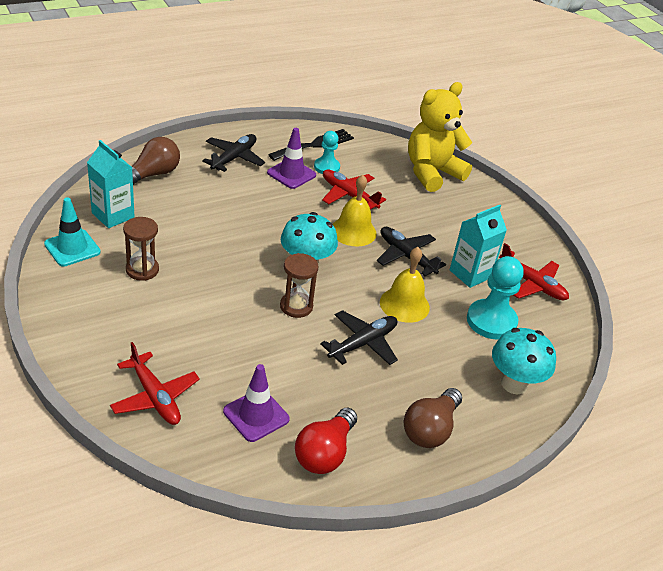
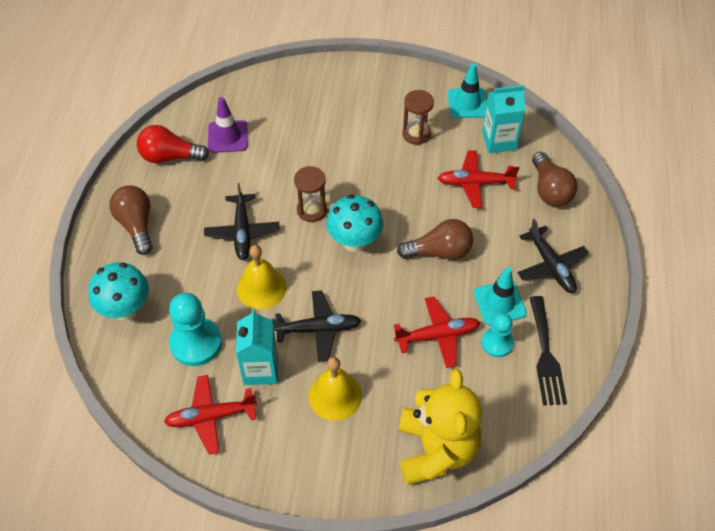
camera: 130 degrees right, 15 degrees up
(155, 397) = (282, 94): red plane -> red plane (475, 183)
(271, 215) = (439, 251): none -> brown light bulb
(291, 174) = (499, 303): purple traffic cone -> turquoise traffic cone
(325, 453) = (169, 156): red light bulb -> red light bulb turned 60 degrees counterclockwise
(353, 231) = (379, 306): yellow bell -> yellow bell (335, 395)

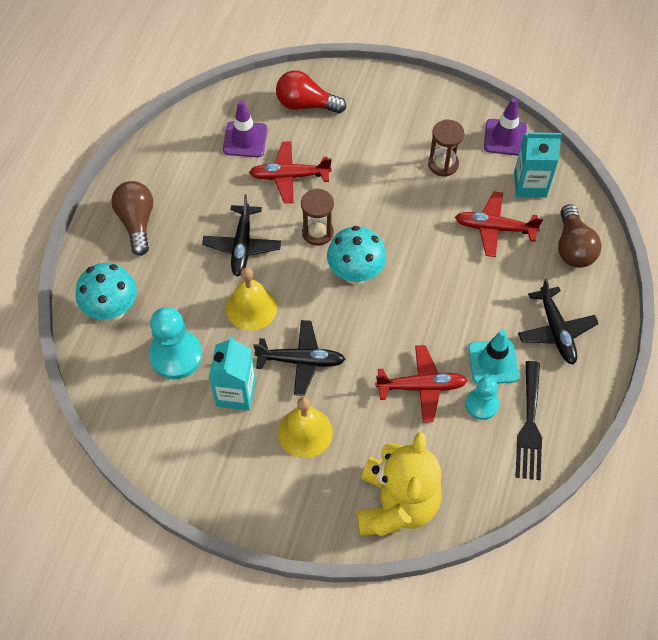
camera: 10 degrees right, 5 degrees up
(169, 156) = (182, 153): red light bulb -> red light bulb (306, 104)
(210, 417) = (178, 433): red plane -> red plane (289, 176)
(439, 251) = (442, 297): brown light bulb -> none
(467, 103) = (505, 137): turquoise traffic cone -> purple traffic cone

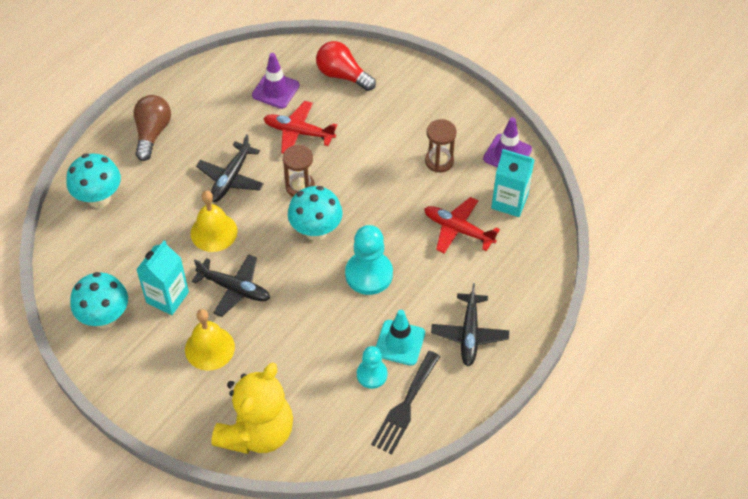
camera: 20 degrees right, 5 degrees down
(176, 355) = (133, 251): turquoise pawn -> turquoise pawn (369, 274)
(179, 437) = (105, 318): none -> turquoise mushroom
(422, 387) = (327, 343): red plane -> none
(573, 247) = (521, 268): brown light bulb -> none

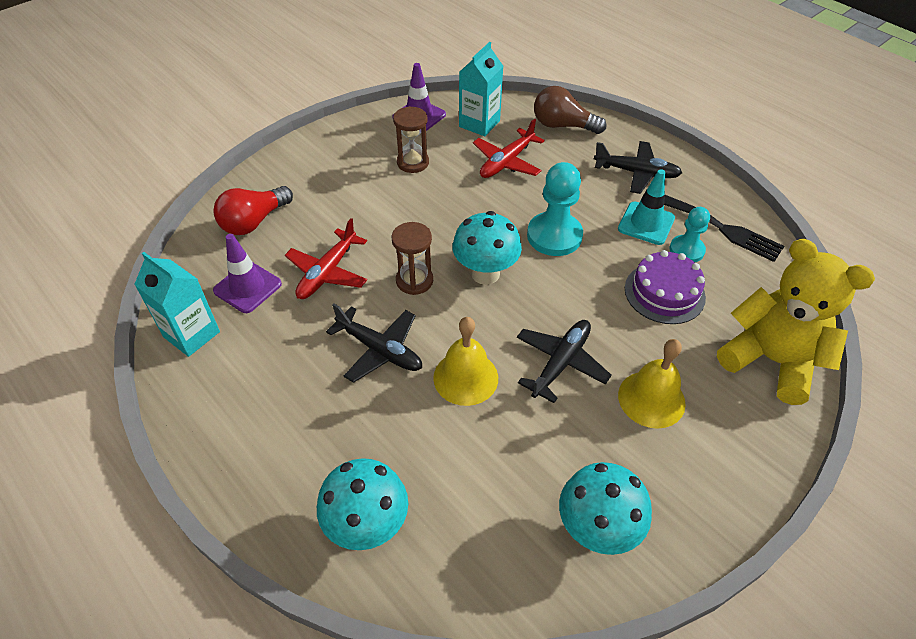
camera: 80 degrees left, 5 degrees down
(152, 133) = (263, 439): brown light bulb -> brown light bulb (562, 125)
(167, 297) = (567, 442): turquoise carton -> turquoise carton (191, 334)
(317, 357) = (664, 293): none -> purple cake

